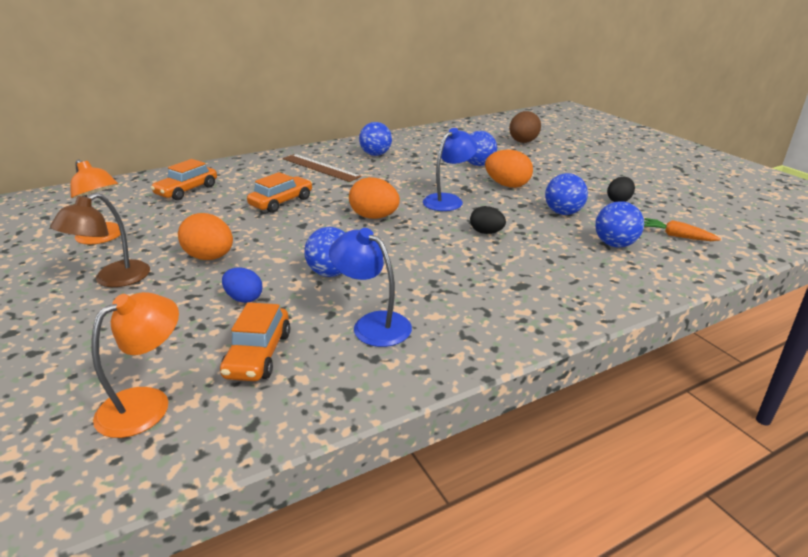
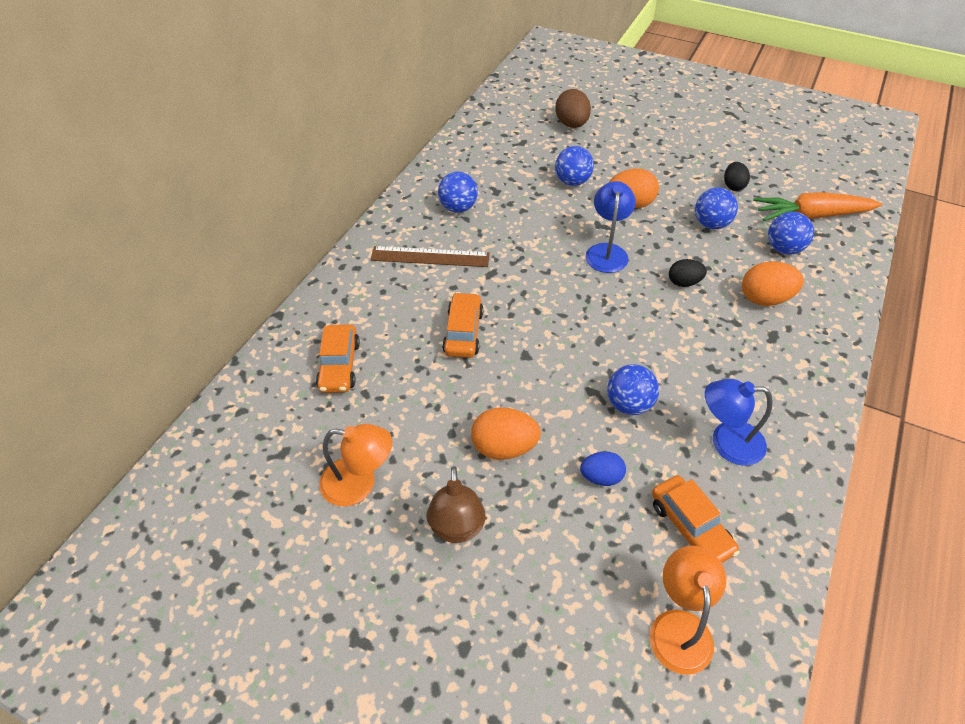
camera: 35 degrees left, 20 degrees up
(374, 217) = (574, 309): orange egg -> orange egg (765, 298)
(676, 236) = (811, 216): orange carrot -> orange carrot, size x1.87

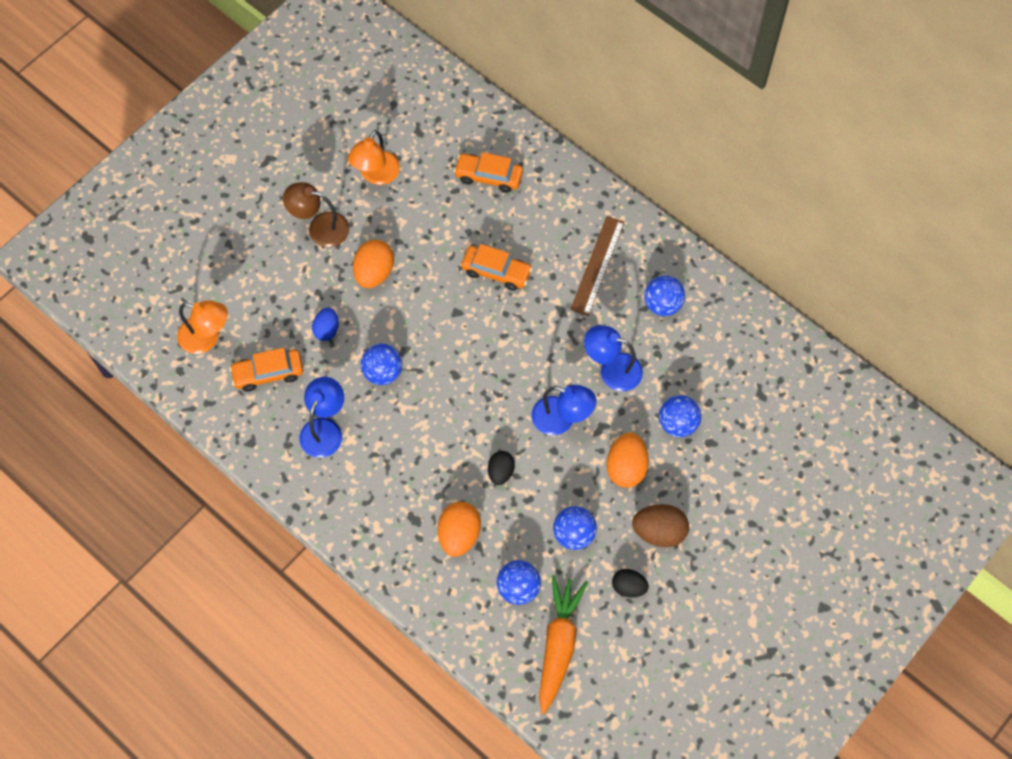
camera: 105 degrees right, 15 degrees up
(539, 228) = (612, 369): none -> blue lamp
(571, 124) = (784, 458): brown egg -> brown egg (659, 532)

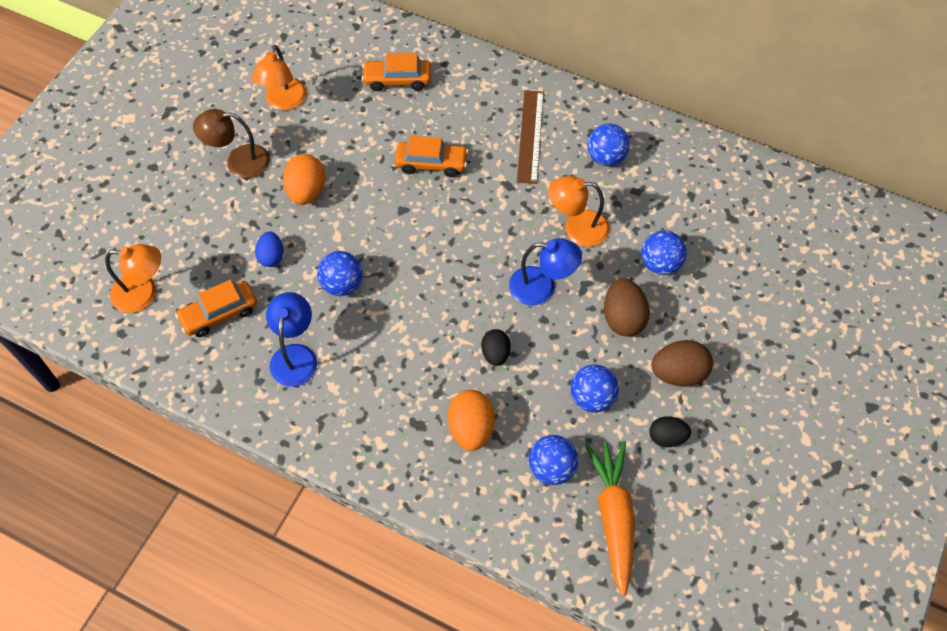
camera: 15 degrees left, 5 degrees down
(612, 369) = (577, 228): blue lamp -> orange lamp
(626, 467) = (623, 318): orange egg -> brown egg

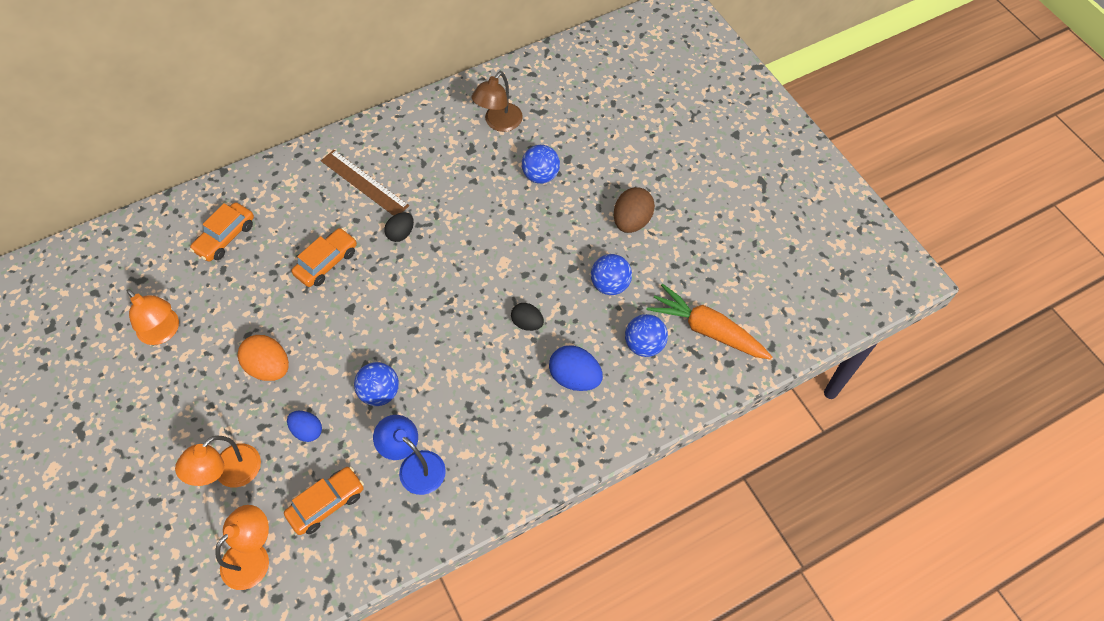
camera: 55 degrees left, 0 degrees up
(219, 314) = (326, 503): orange car -> orange car turned 135 degrees counterclockwise
(239, 162) = (190, 402): brown lamp -> brown lamp (499, 123)
(471, 429) = (575, 377): orange egg -> blue egg
(542, 287) = (498, 258): blue lamp -> none
(577, 228) = (469, 205): orange lamp -> orange lamp (230, 473)
(606, 157) = (426, 149): blue ball -> none
(623, 318) = (564, 225): brown egg -> none
(667, 437) = (673, 259): black egg -> black egg (401, 233)

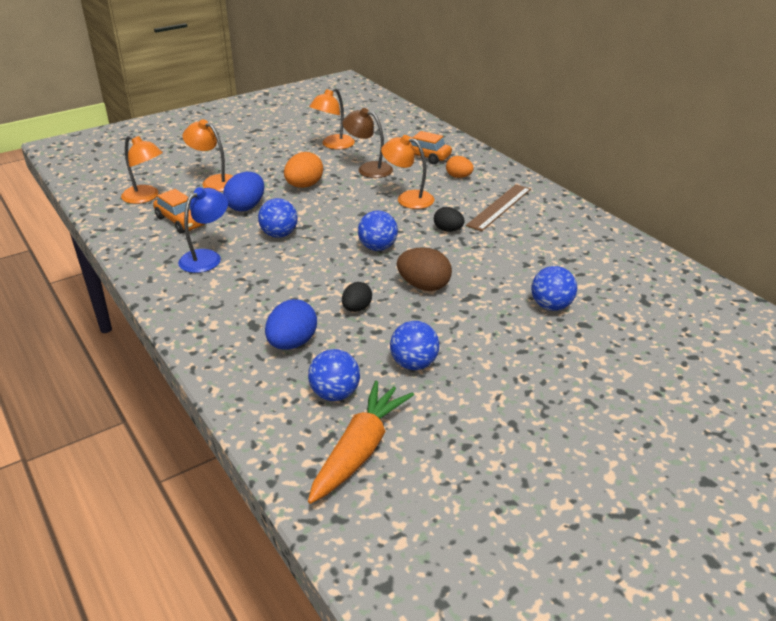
camera: 85 degrees right, 25 degrees down
(288, 209) = (458, 177): none -> orange egg
(307, 430) = (246, 207): blue egg -> blue egg, size x1.55
(326, 262) = (408, 198): orange car -> orange lamp
(424, 299) = (377, 247): none -> blue ball
(499, 123) = (611, 274): brown lamp -> brown lamp (368, 169)
(631, 221) = (510, 378): brown egg -> brown egg (424, 286)

